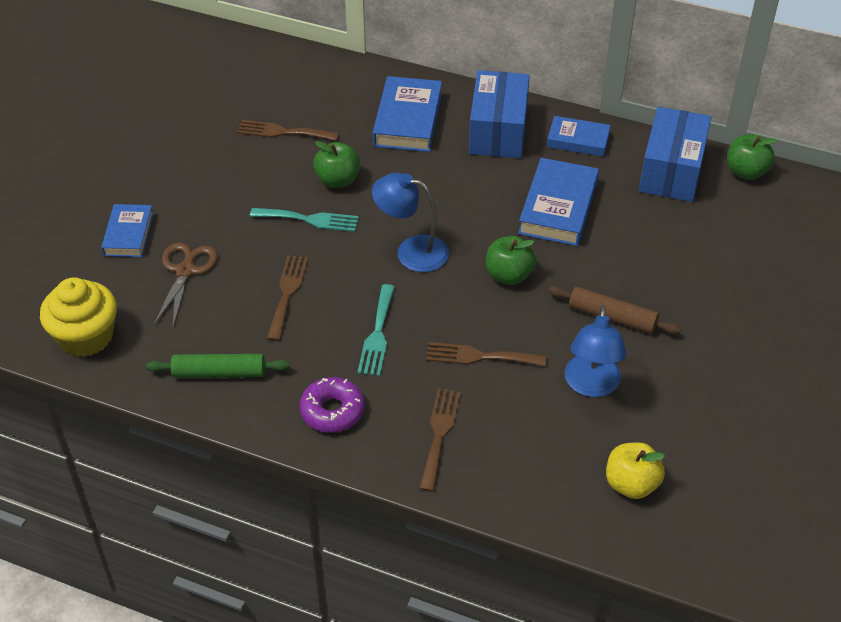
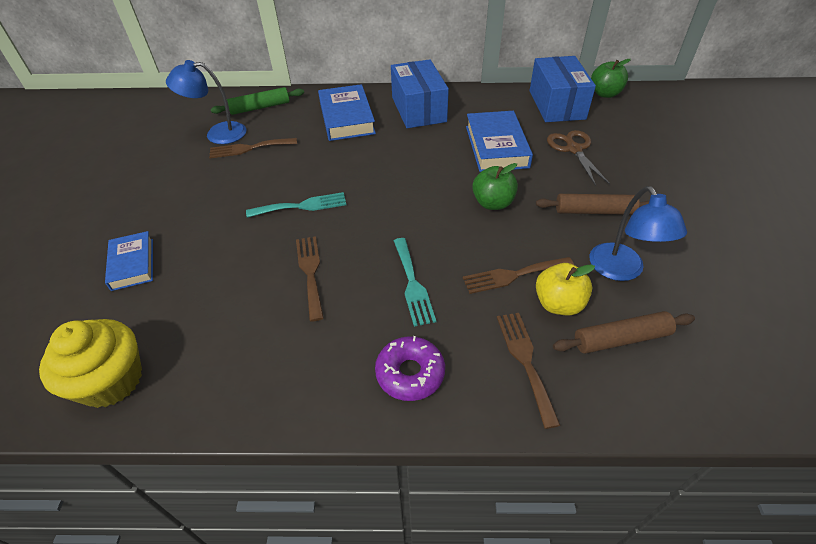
camera: 20 degrees left, 0 degrees up
(185, 271) = (202, 281): brown scissors -> brown scissors (573, 149)
(219, 373) = (274, 372): green rolling pin -> green rolling pin (260, 107)
(338, 180) = (312, 171): green apple -> none
(411, 251) = (403, 207): blue lamp -> blue lamp (218, 134)
(540, 445) = (621, 339): none -> brown rolling pin
(578, 140) = (479, 102): blue book -> none
(631, 484) = (723, 348): yellow apple -> yellow apple (558, 304)

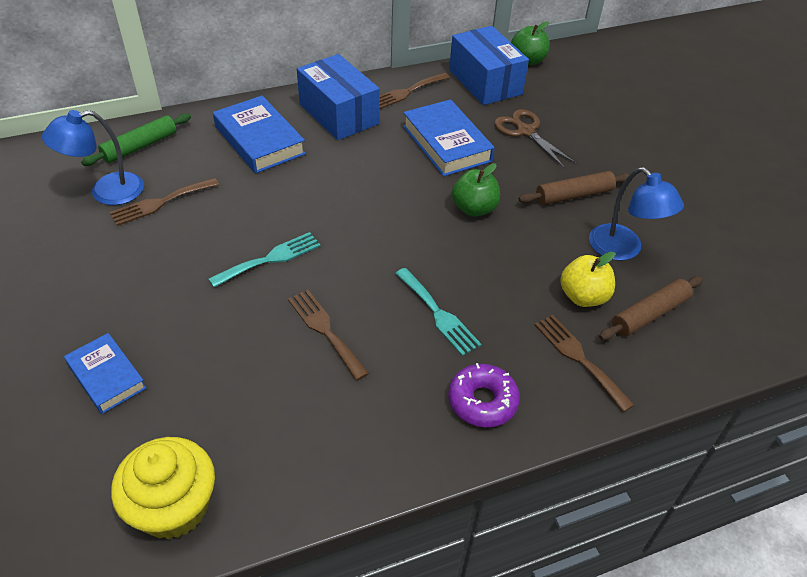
camera: 25 degrees left, 0 degrees up
(513, 275) = (530, 279): brown fork -> brown fork (406, 92)

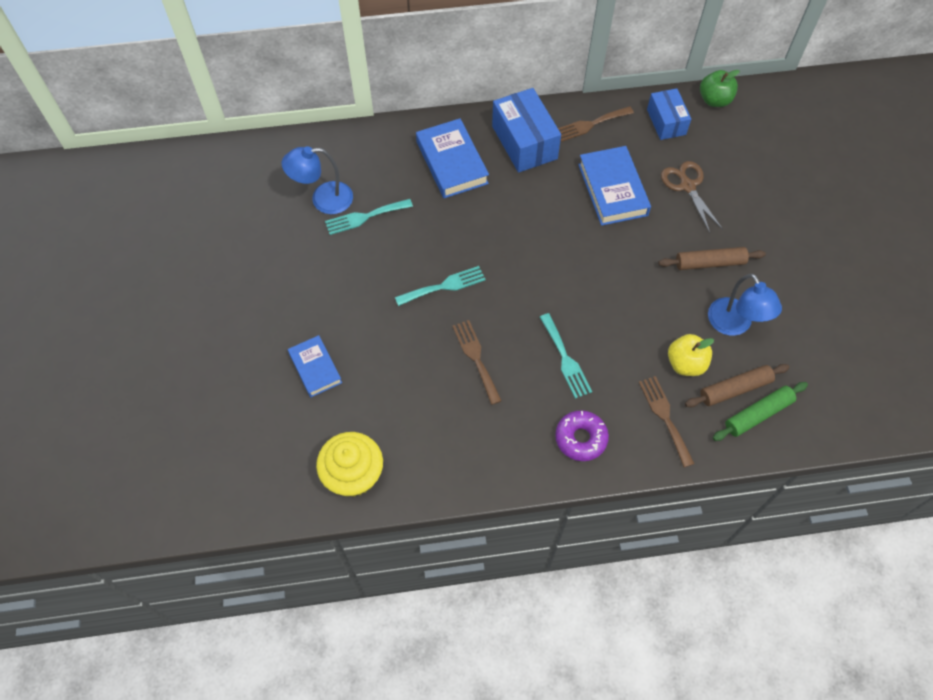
camera: 15 degrees right, 15 degrees up
(140, 146) = (353, 155): green rolling pin -> green rolling pin (758, 414)
(160, 202) = (365, 217): brown fork -> turquoise fork
(474, 209) = (619, 263): green apple -> none
(485, 82) = (666, 122): blue box -> blue box, size x0.64

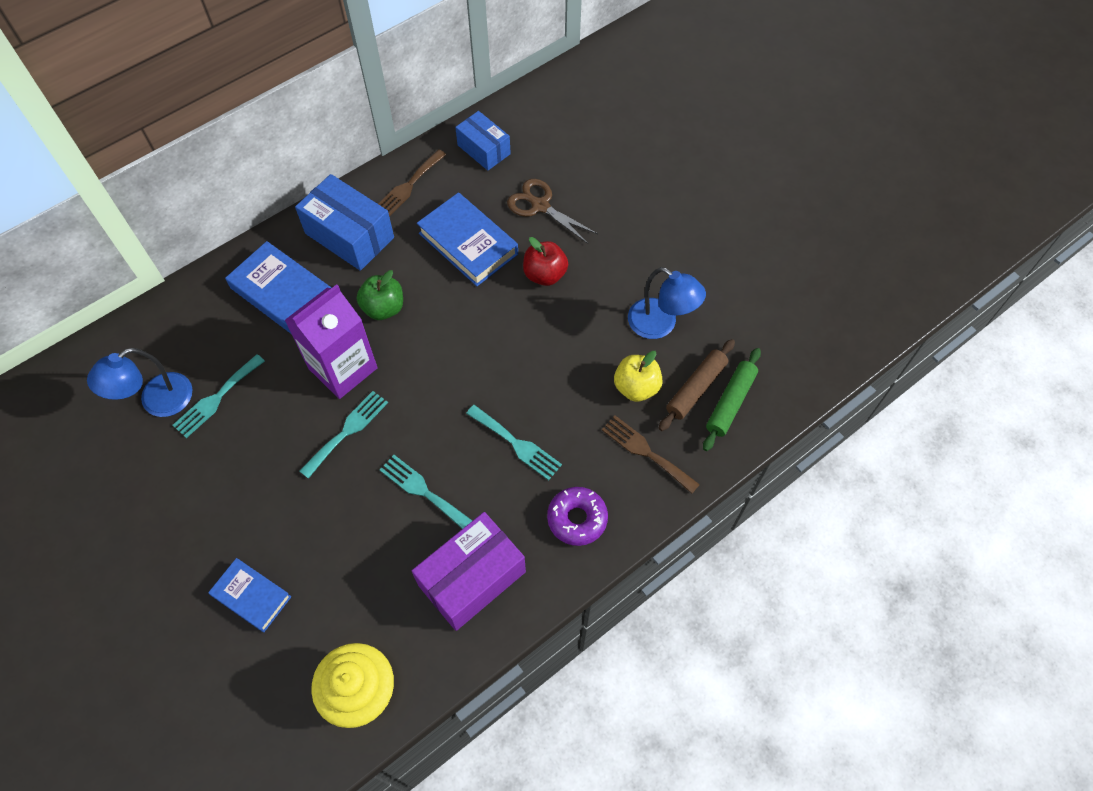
camera: 30 degrees left, 0 degrees up
(466, 238) = (343, 368): none -> purple carton
(476, 358) = (424, 491): brown fork -> turquoise fork
(476, 439) = (472, 578): none -> purple box
(660, 241) = (545, 274): none -> red apple
(709, 263) = (603, 273): brown rolling pin -> none
(714, 100) = (519, 106): green apple -> green apple (383, 308)

